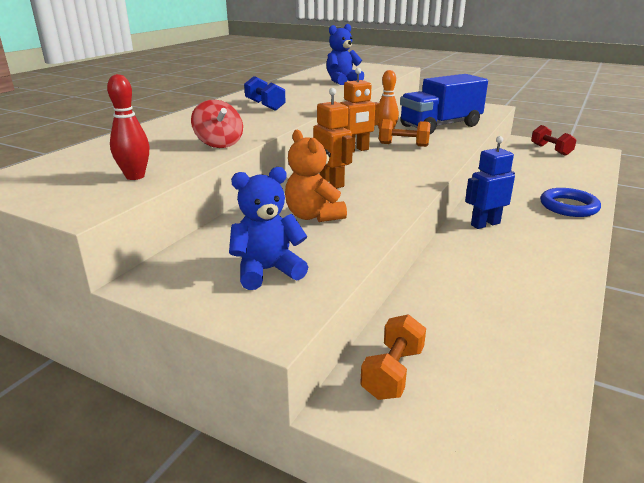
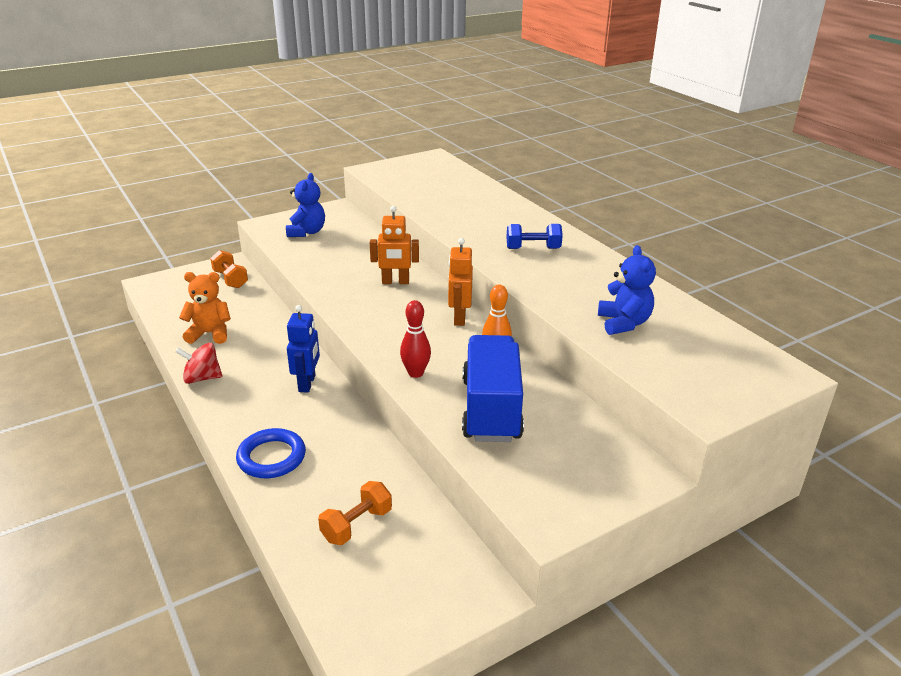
camera: 120 degrees right, 5 degrees up
(135, 176) = (400, 182): red bowling pin -> red bowling pin (415, 373)
(219, 144) = (435, 211): red spinning top -> red spinning top (202, 378)
(313, 216) = (349, 259): orange teddy bear -> orange teddy bear (210, 333)
(403, 145) = (447, 350): orange dumbbell -> orange dumbbell (357, 525)
(551, 150) = (421, 590): red dumbbell -> none

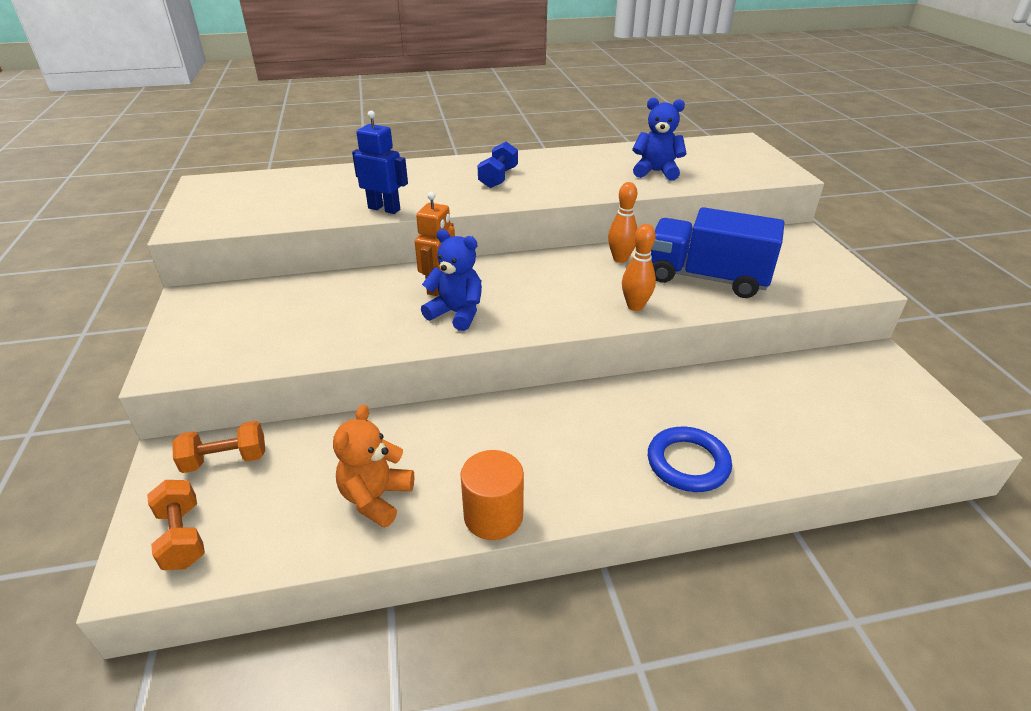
camera: 70 degrees left, 5 degrees up
(202, 378) = (493, 516): red spinning top -> orange cylinder
(306, 232) = (240, 332): blue teddy bear -> blue teddy bear (456, 313)
(307, 383) = (551, 415): blue robot -> blue robot (384, 209)
(357, 525) = (803, 414): orange dumbbell -> orange dumbbell (182, 537)
(415, 373) = (635, 306): red bowling pin -> orange bowling pin
(459, 318) = (542, 264): orange robot -> none

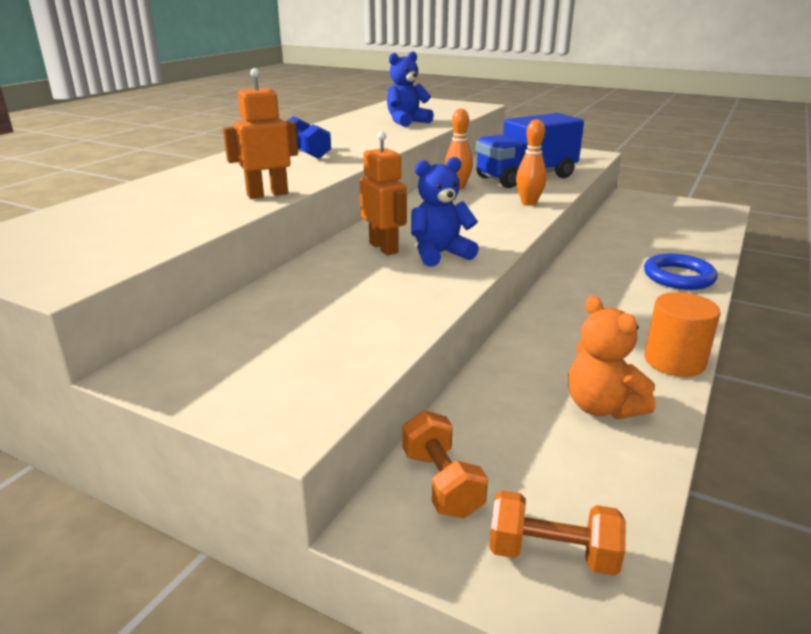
camera: 50 degrees left, 10 degrees down
(225, 460) = (441, 483): orange dumbbell -> orange dumbbell turned 45 degrees counterclockwise
(384, 209) = (267, 194): blue robot -> orange robot

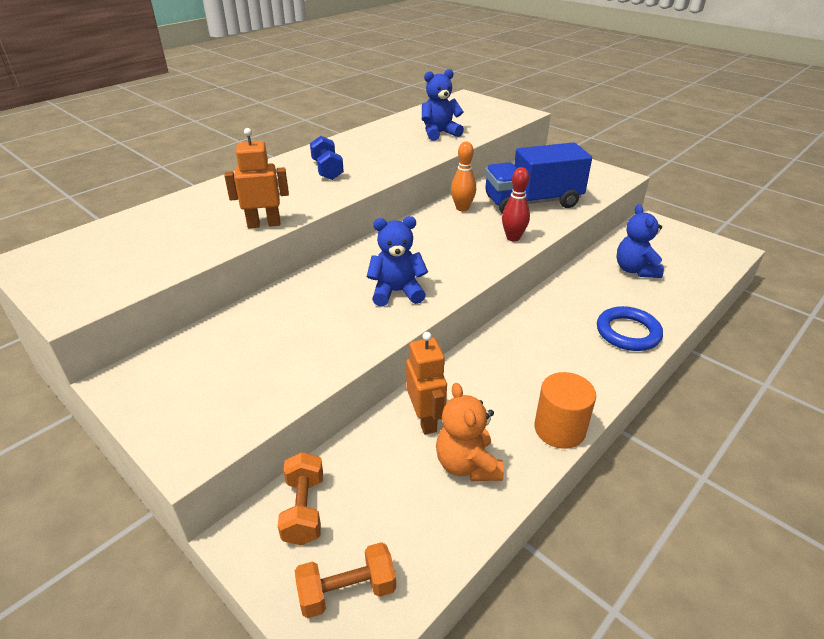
camera: 15 degrees right, 10 degrees up
(384, 248) = (356, 277): orange robot -> orange robot (425, 420)
(529, 203) = (513, 238): orange bowling pin -> red bowling pin
(552, 554) = (347, 591): orange dumbbell -> orange dumbbell turned 45 degrees counterclockwise
(647, 231) = (635, 270): none -> blue teddy bear

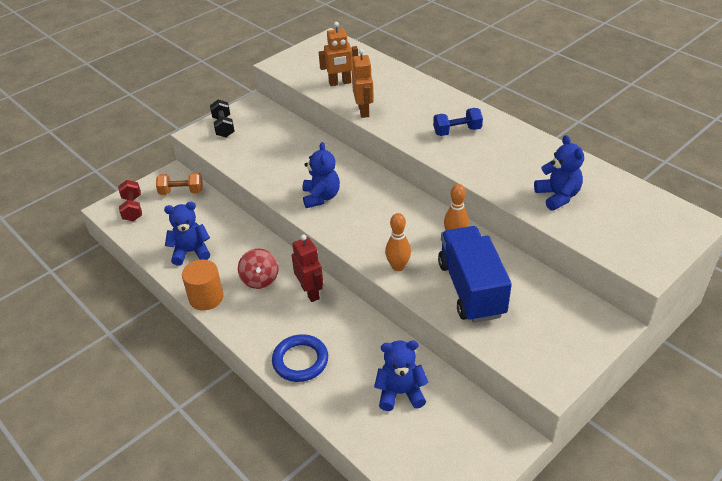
camera: 95 degrees right, 5 degrees up
(181, 415) = (223, 127): none -> black dumbbell
(347, 591) = (132, 208): orange dumbbell -> red dumbbell
(425, 420) = (230, 236): orange robot -> orange robot (340, 83)
(467, 464) = (191, 252): orange teddy bear -> blue teddy bear
(511, 377) = (260, 279): none -> red spinning top
(513, 238) = (398, 266): red bowling pin -> orange bowling pin
(523, 332) = (310, 292): none -> red robot

